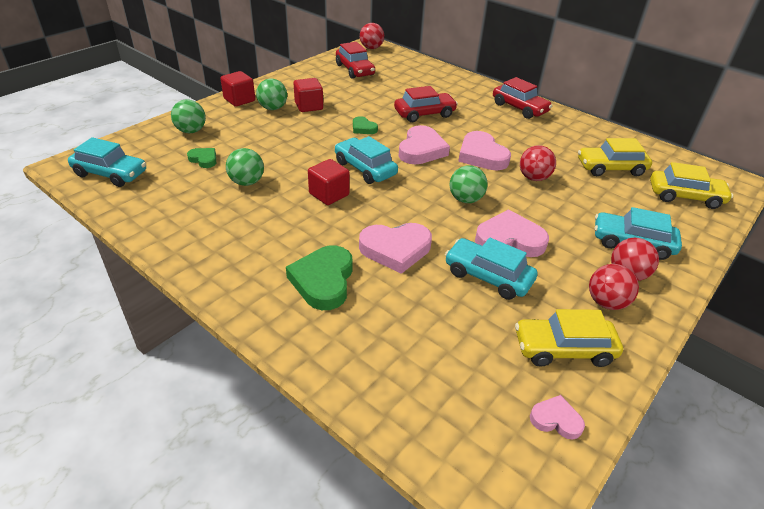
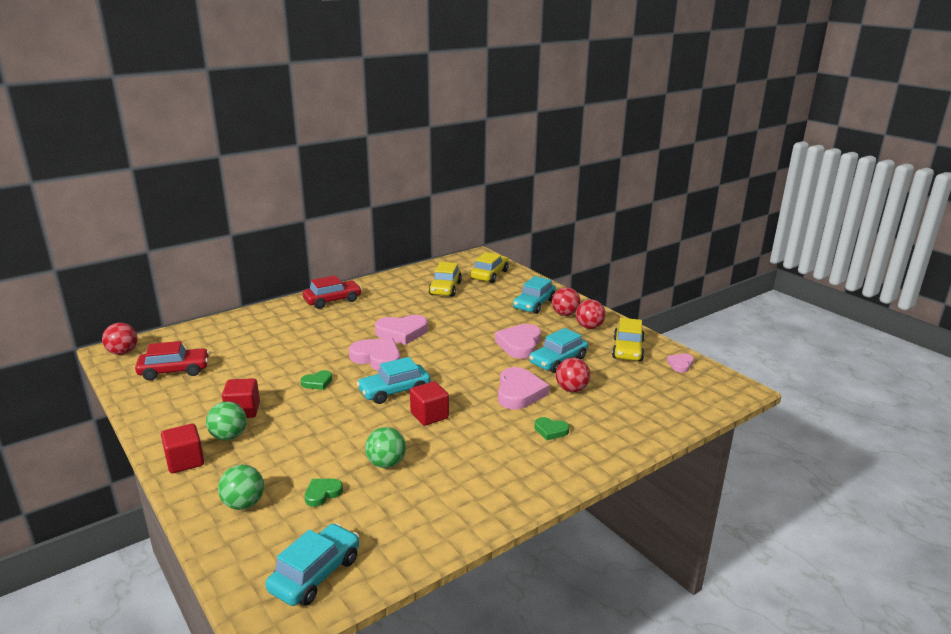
camera: 75 degrees left, 15 degrees down
(323, 281) = (551, 431): green heart -> green heart, size x0.53
(424, 114) = (311, 346): red car -> none
(465, 199) = (463, 352): green ball -> none
(533, 178) = (445, 319): red ball -> red ball (571, 389)

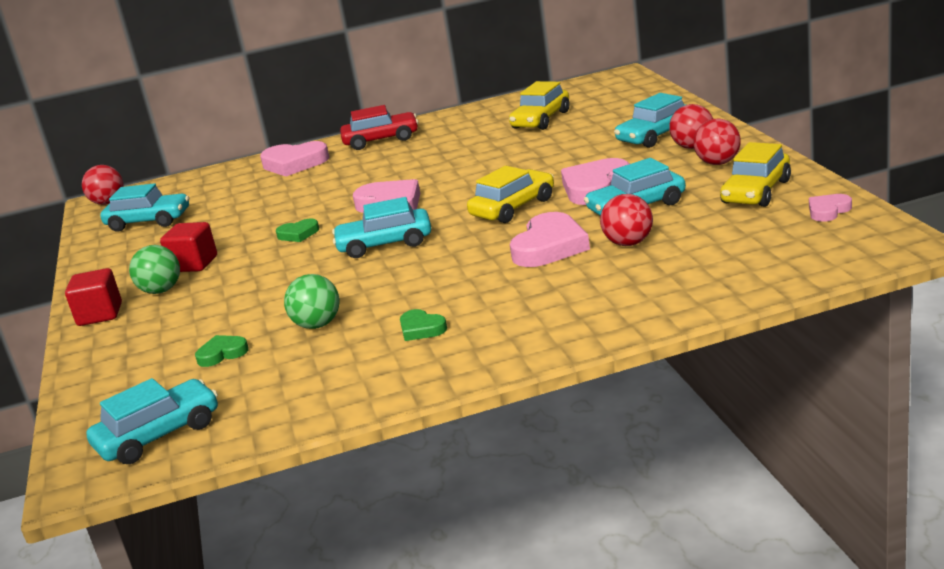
camera: 25 degrees right, 0 degrees up
(174, 371) = (149, 221): red car -> turquoise car
(244, 504) = (131, 360): green ball -> none
(402, 333) = (443, 176): pink heart -> pink heart (294, 164)
(429, 415) = (409, 272): red cube -> none
(489, 275) = (617, 100): yellow car -> yellow car (513, 208)
(551, 431) = (559, 293): green heart -> green heart (421, 329)

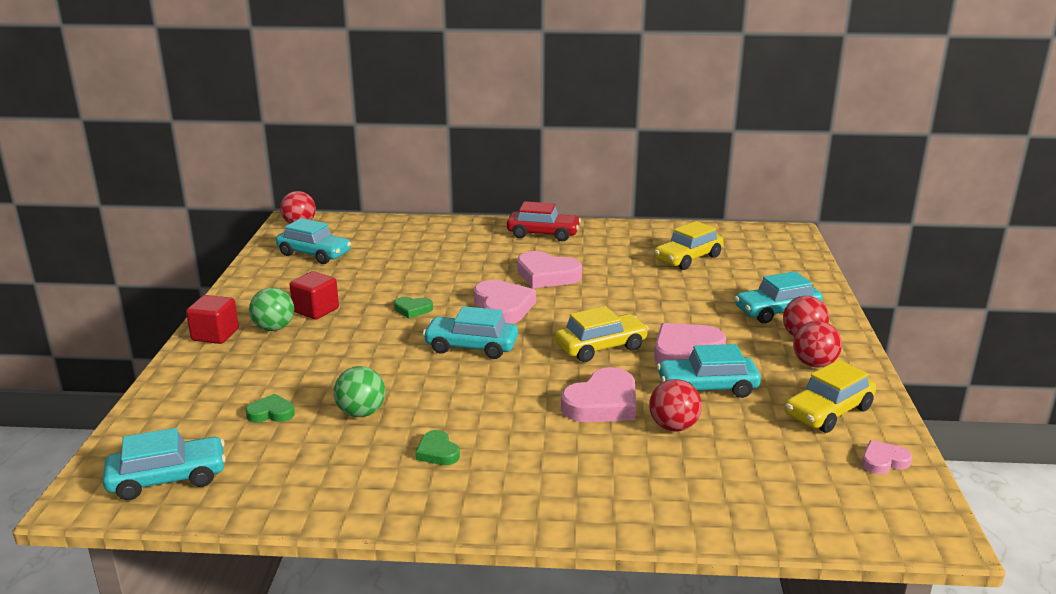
camera: 15 degrees right, 0 degrees up
(294, 164) = (460, 235): pink heart -> pink heart (547, 275)

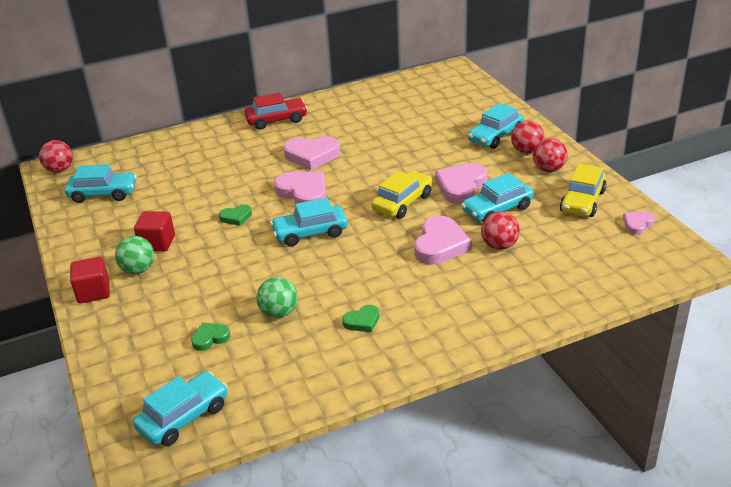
camera: 25 degrees left, 10 degrees up
(437, 452) = (362, 321): green heart -> green heart turned 60 degrees counterclockwise
(688, 258) = (402, 111): yellow car -> none

